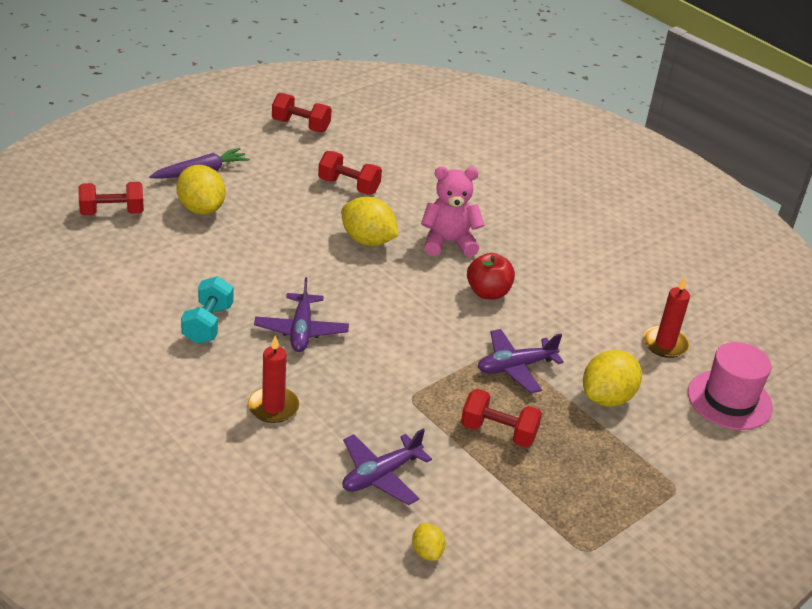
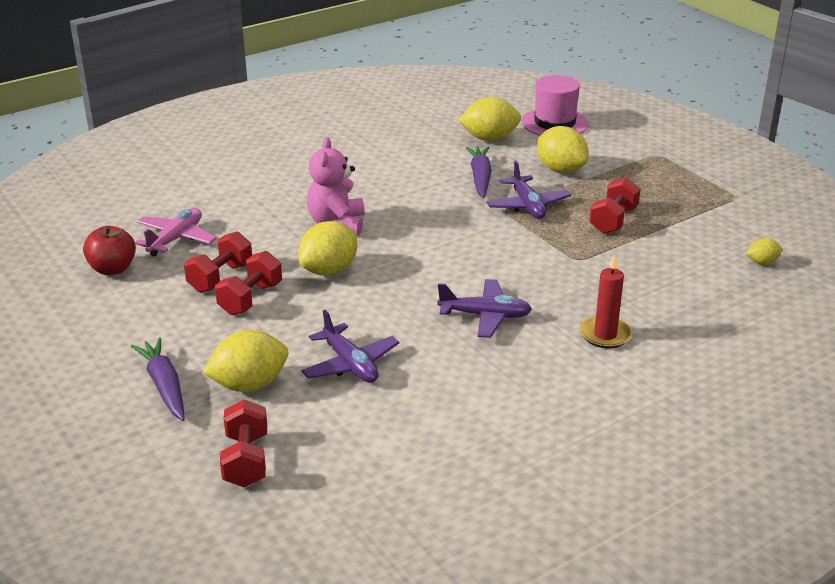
camera: 80 degrees left, 5 degrees down
(208, 324) = (478, 377): turquoise dumbbell -> none
(301, 126) = (74, 307): red dumbbell -> red dumbbell (250, 299)
(381, 475) = (681, 279): purple plane -> purple plane (350, 364)
(406, 160) = (176, 239): none -> pink plane
(488, 292) = (420, 210): red apple -> red apple (112, 269)
(568, 334) = (480, 178): none -> purple carrot
(665, 344) = (489, 138): red candle -> yellow lemon

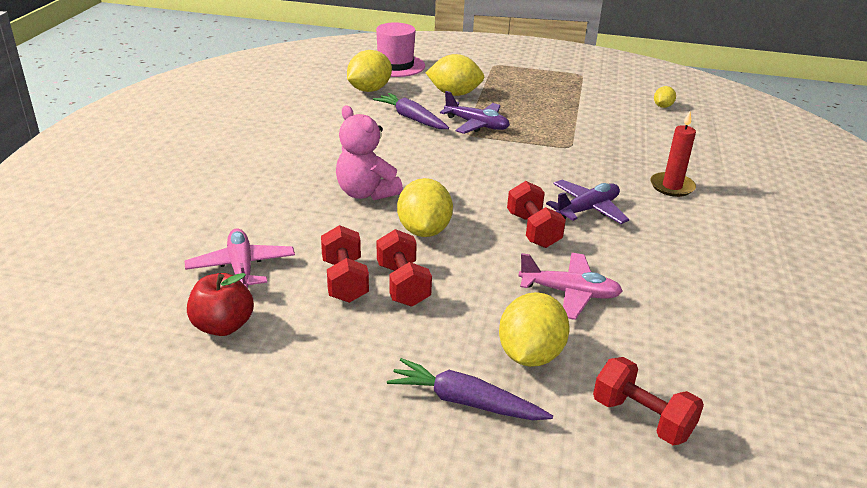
camera: 45 degrees left, 0 degrees up
(350, 364) = (569, 293): purple plane -> pink plane
(613, 220) = (544, 114): red dumbbell -> red dumbbell (533, 230)

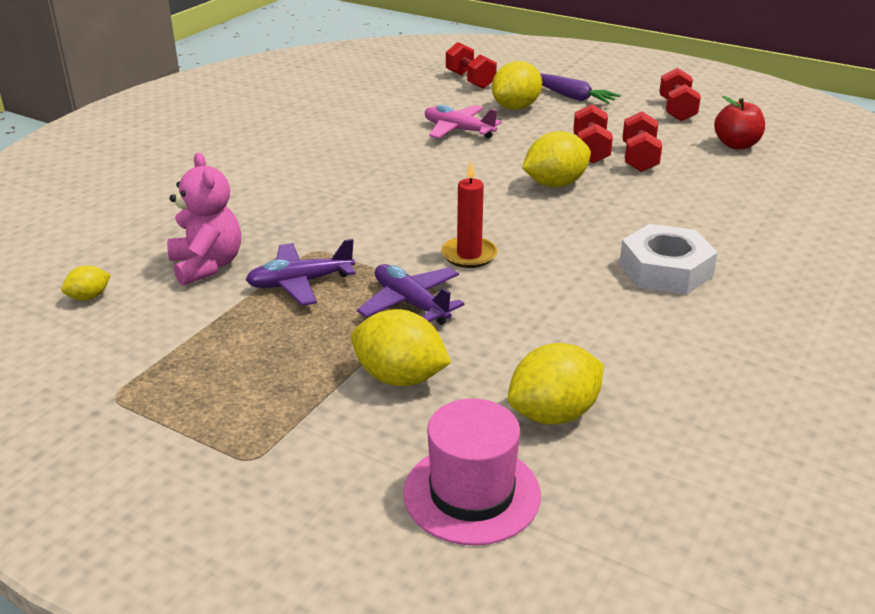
camera: 160 degrees left, 0 degrees up
(241, 268) = (731, 177): pink plane -> none
(313, 165) = (665, 270): none -> white nut
(366, 193) = (604, 226): pink teddy bear -> pink teddy bear (207, 266)
(411, 118) = (504, 330): purple carrot -> none
(424, 230) = (555, 184): yellow lemon -> yellow lemon turned 45 degrees clockwise
(533, 230) = (448, 171): red dumbbell -> red dumbbell (676, 110)
(587, 210) = (377, 180): purple plane -> purple plane (300, 283)
(672, 186) = (259, 189): red candle -> red candle (469, 255)

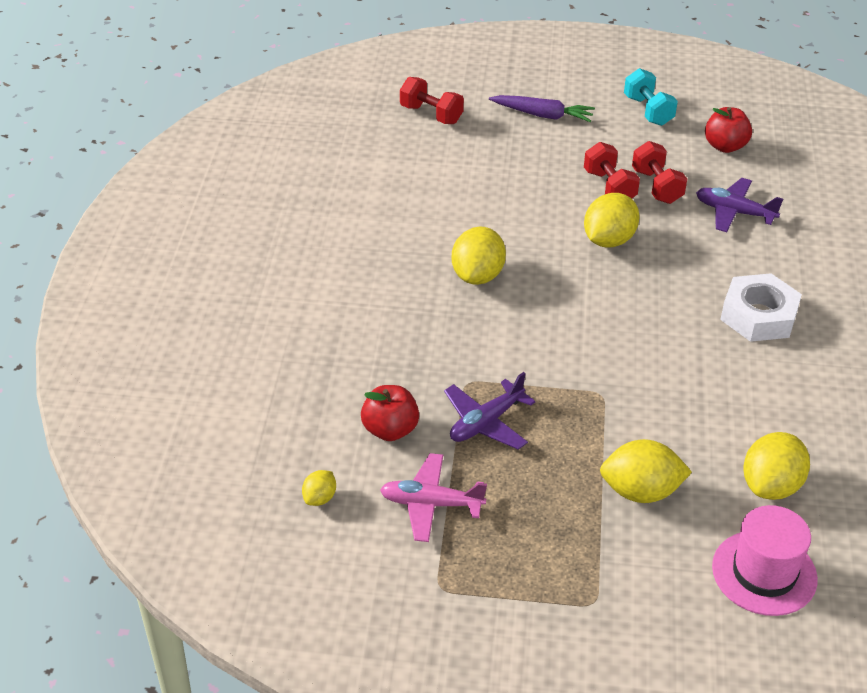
camera: 25 degrees left, 10 degrees up
(207, 266) = (390, 430): pink teddy bear -> red apple
(411, 303) = (592, 415): purple plane -> purple plane (734, 212)
(458, 130) = (474, 191): pink plane -> pink plane (431, 504)
(469, 255) = (598, 347): red candle -> none
(516, 107) = (503, 144): yellow lemon -> yellow lemon (477, 275)
(676, 110) = (648, 111): red dumbbell -> turquoise dumbbell

